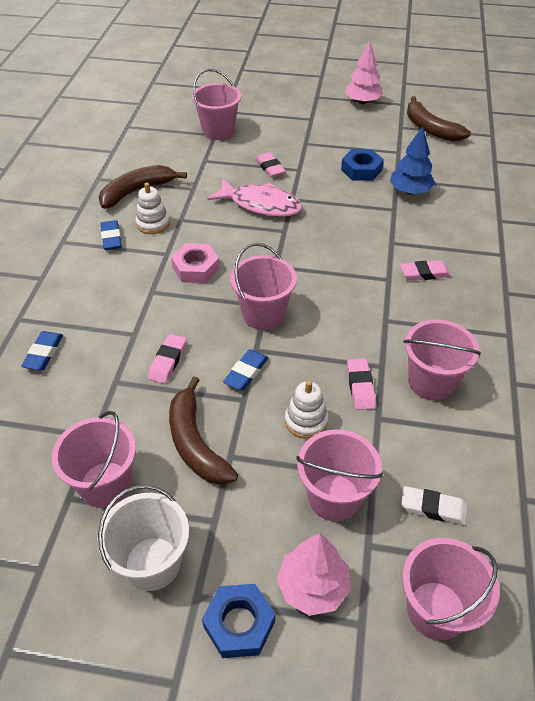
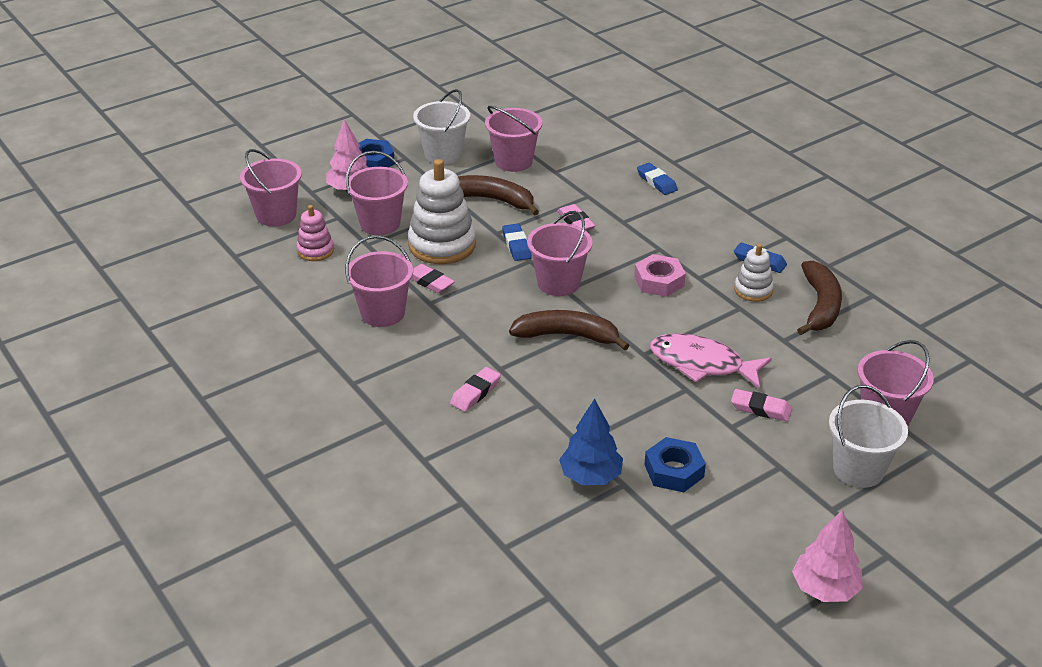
camera: 135 degrees right, 10 degrees down
(261, 204) = (702, 364): pink fish -> pink fish turned 45 degrees clockwise
(272, 123) = (858, 469): none -> white bucket
(306, 421) = (442, 245): white stacking toy -> white stacking toy, size x1.84
(430, 129) = (683, 600): brown banana -> brown banana (567, 335)
(433, 508) = (315, 250): white eraser -> pink stacking toy

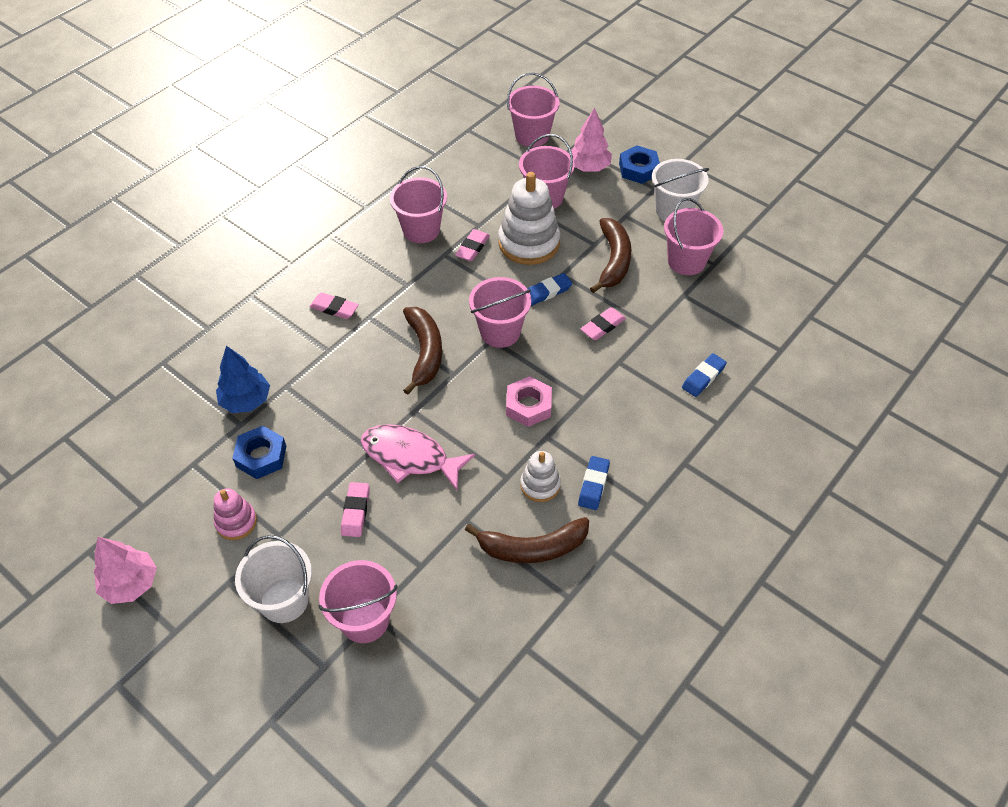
camera: 75 degrees right, 15 degrees up
(315, 250) = (491, 170): pink stacking toy -> pink stacking toy (236, 522)
(702, 364) = (410, 457): pink fish -> pink fish turned 75 degrees counterclockwise

